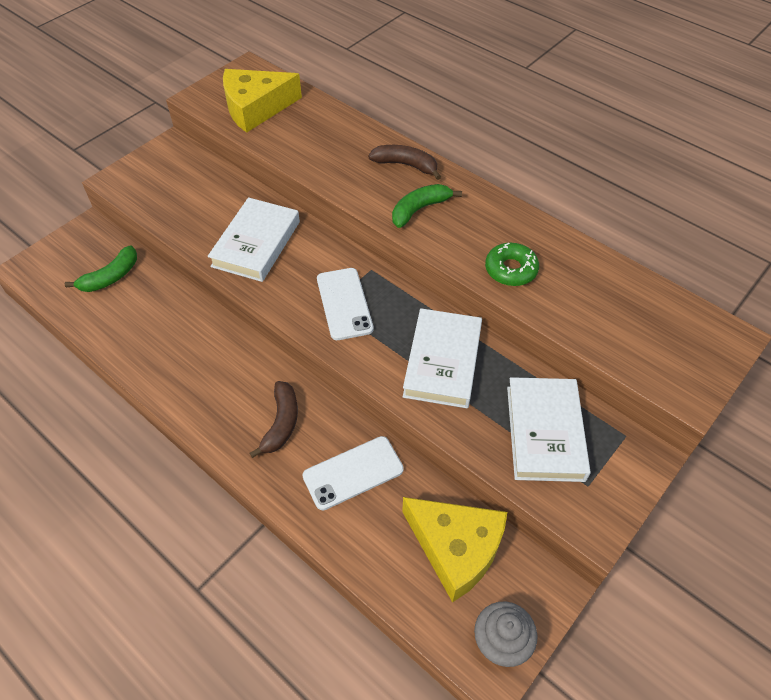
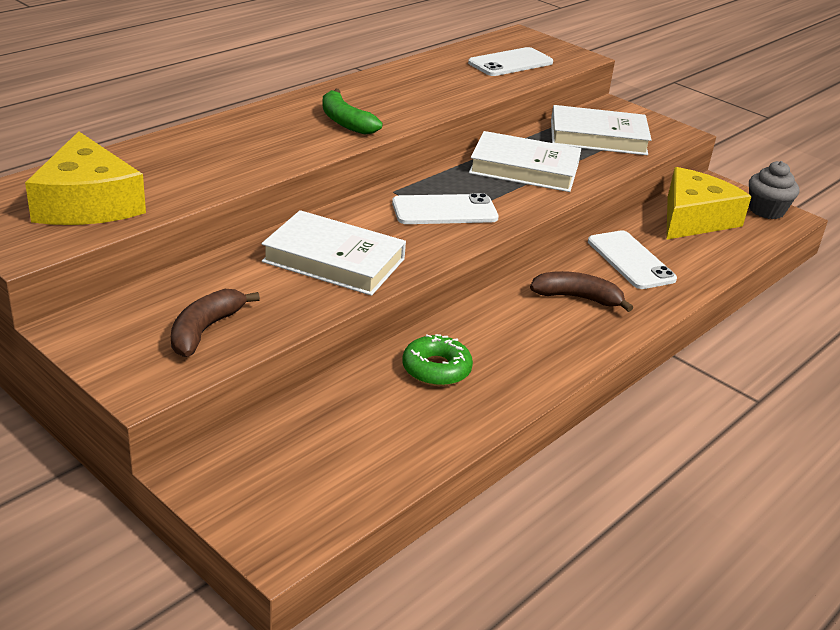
camera: 90 degrees left, 20 degrees down
(111, 277) = (322, 439): green banana -> none
(406, 165) = (265, 120): brown banana -> brown banana (205, 330)
(511, 270) = (442, 93): green donut -> green donut (436, 369)
(626, 325) = (510, 63): none -> white phone

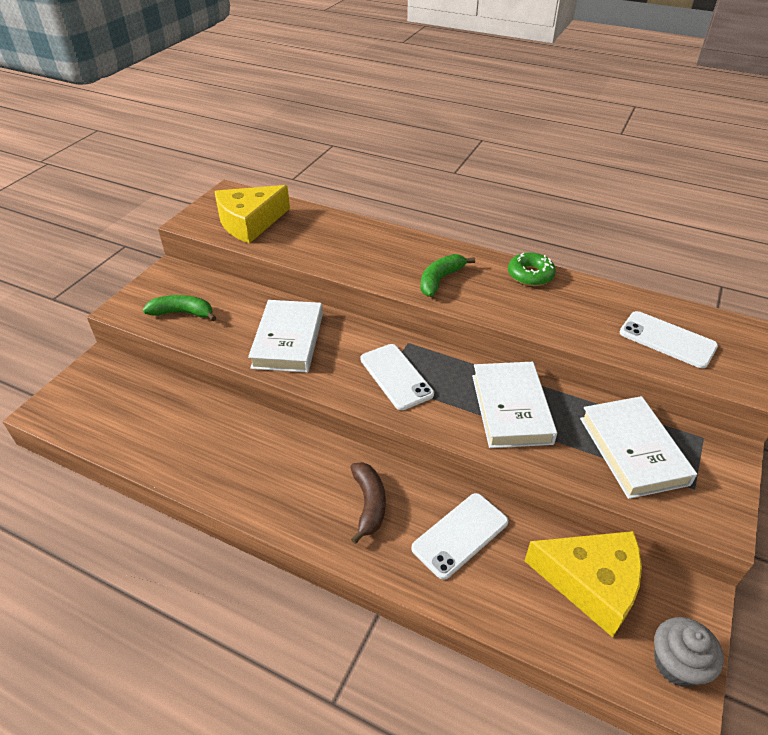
camera: 75 degrees right, 10 degrees up
(205, 330) = (183, 313): brown banana -> green banana
(436, 369) = (230, 437): green donut -> green donut (530, 275)

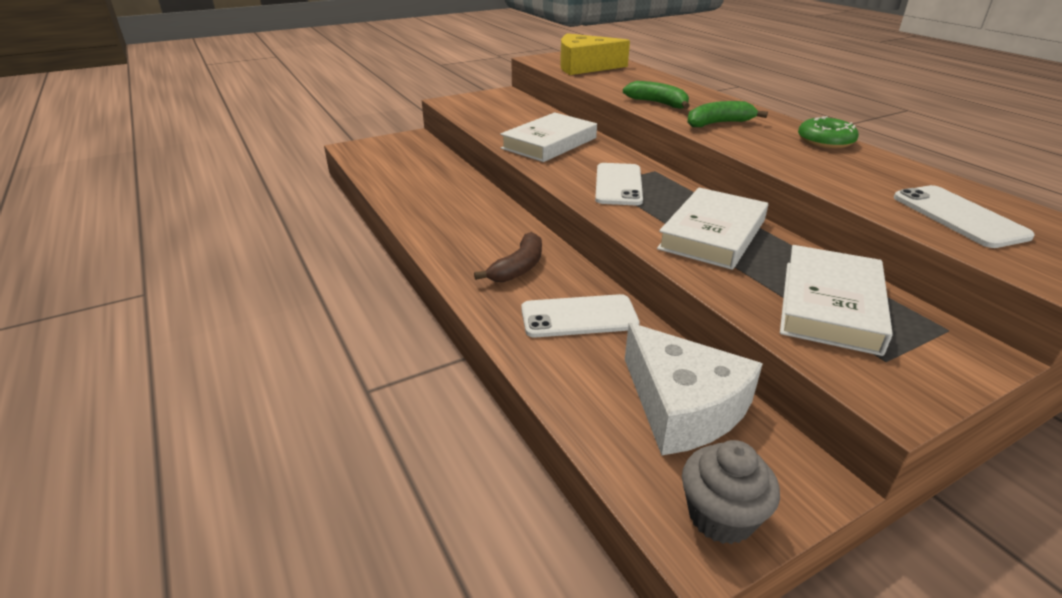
camera: 35 degrees right, 10 degrees down
(183, 313) = (487, 112): green banana -> green banana (658, 103)
(591, 583) = (682, 406): yellow cheese -> white cheese

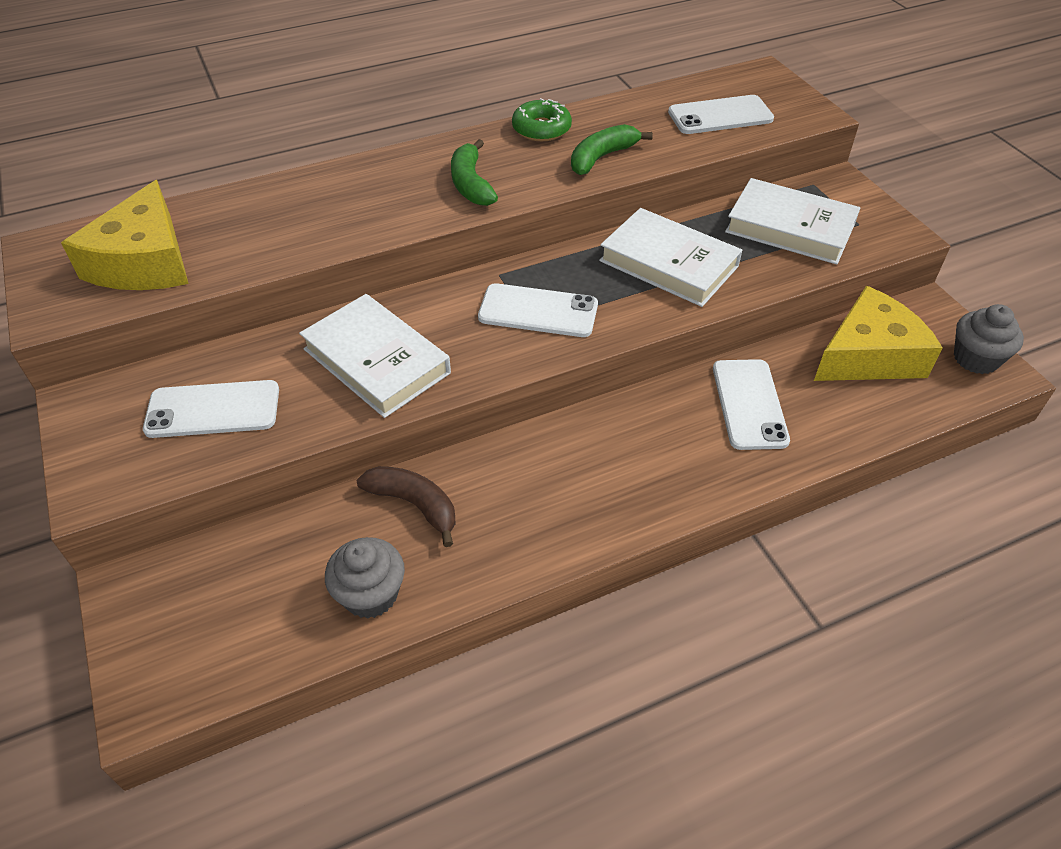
camera: 85 degrees left, 15 degrees up
(399, 184) = (370, 594): none -> grey cupcake
(502, 114) = (213, 409): none -> white phone
(518, 267) = (651, 447): brown banana -> brown banana (414, 505)
(658, 103) = (377, 216): green banana -> green banana (602, 157)
(682, 406) = (869, 355): white cheese -> yellow cheese

